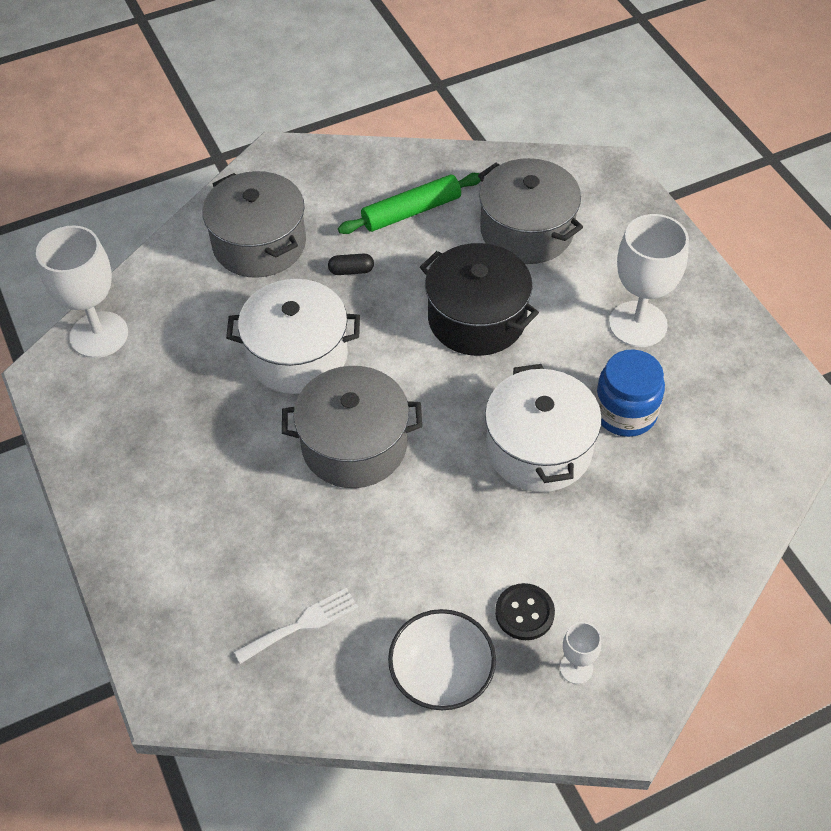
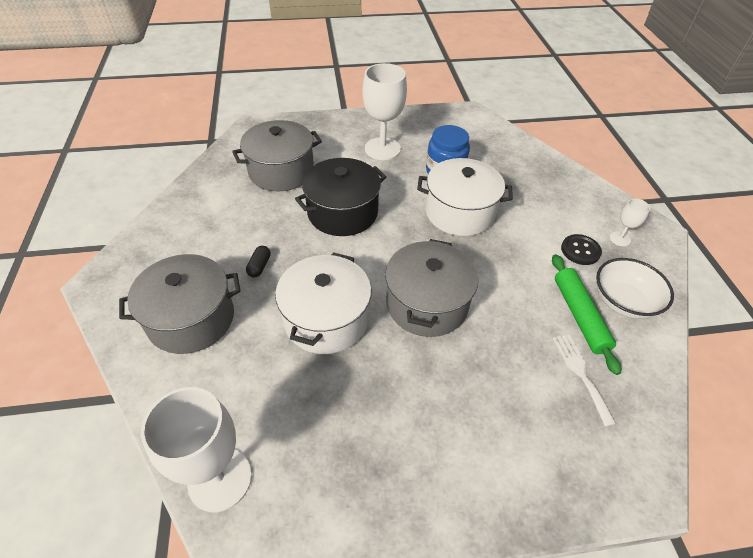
camera: 75 degrees left, 5 degrees down
(411, 211) = (224, 219): green rolling pin -> green rolling pin (579, 315)

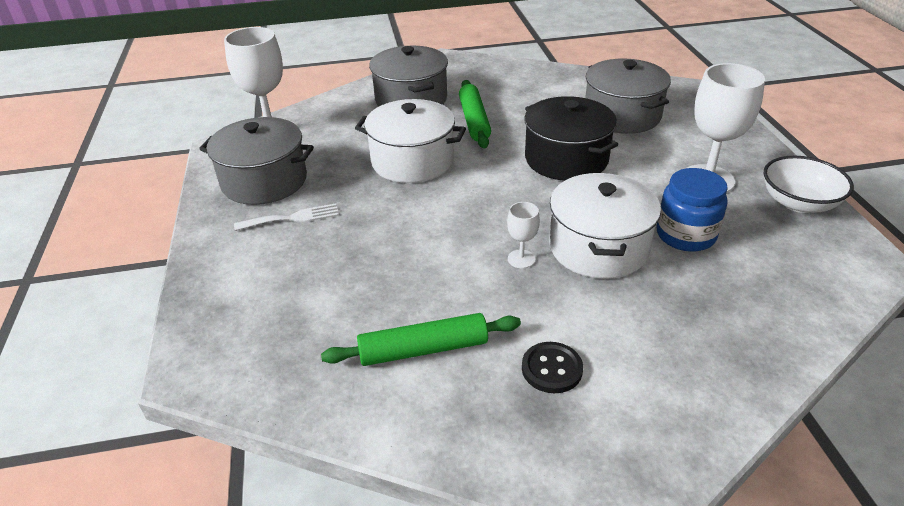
camera: 90 degrees right, 10 degrees down
(259, 266) = (474, 121): black capsule -> green rolling pin
(427, 304) = (435, 221): grey pot -> grey pot (264, 181)
(580, 373) = (335, 338): white fork -> white fork (292, 218)
(620, 239) = (594, 428): white goblet -> white goblet (521, 259)
(623, 301) = (452, 404): white bowl -> white bowl (798, 203)

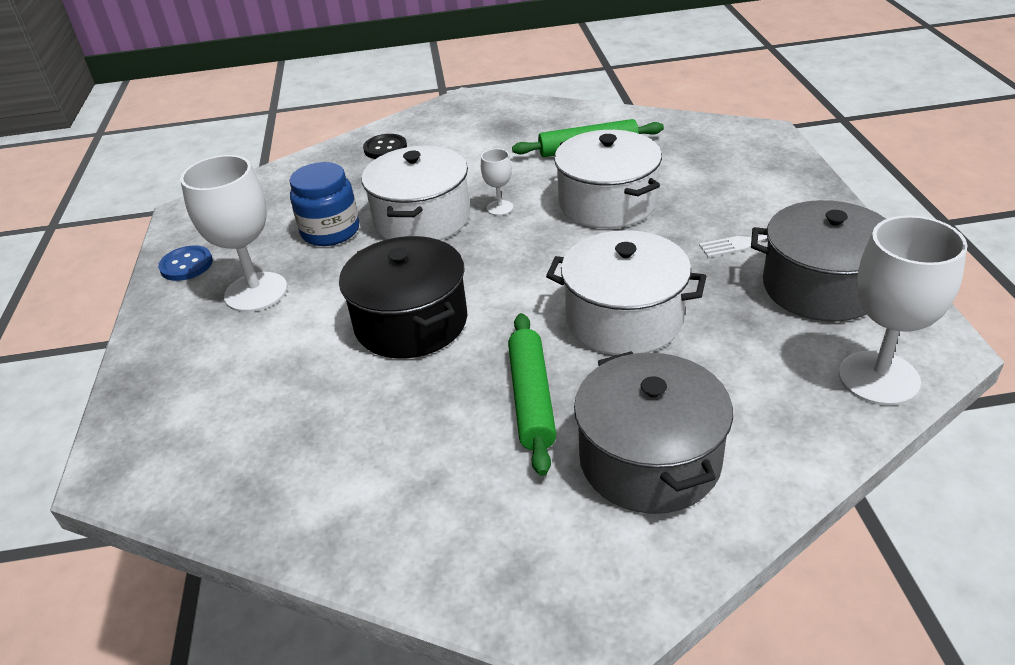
camera: 175 degrees left, 0 degrees up
(410, 262) = (607, 203): none -> white pot
(551, 369) = (494, 143): black button -> black button (385, 148)
(622, 115) = (287, 407): grey pot -> none
(798, 203) = (186, 265): white bowl -> blue button

